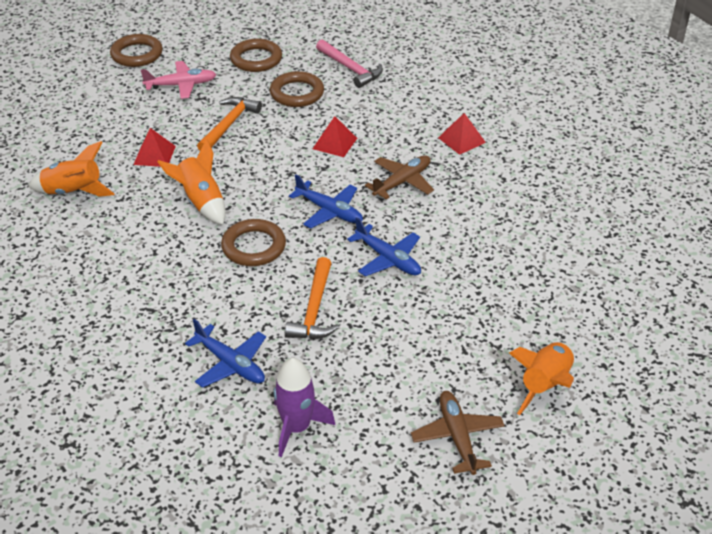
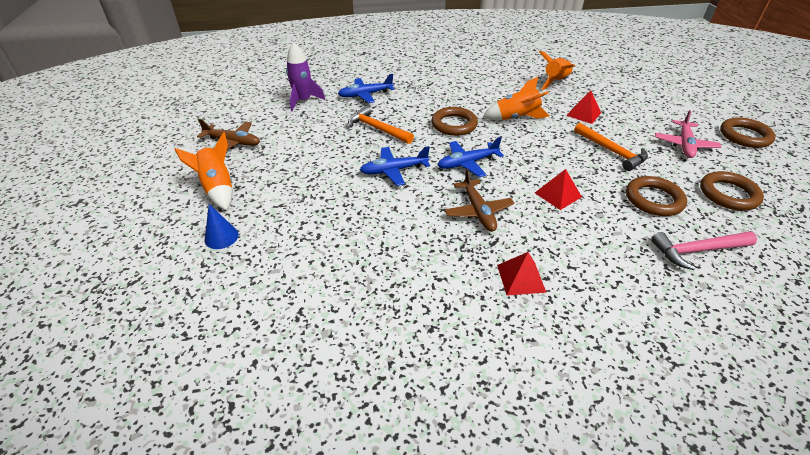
camera: 120 degrees right, 0 degrees up
(597, 331) = (221, 237): none -> blue cone

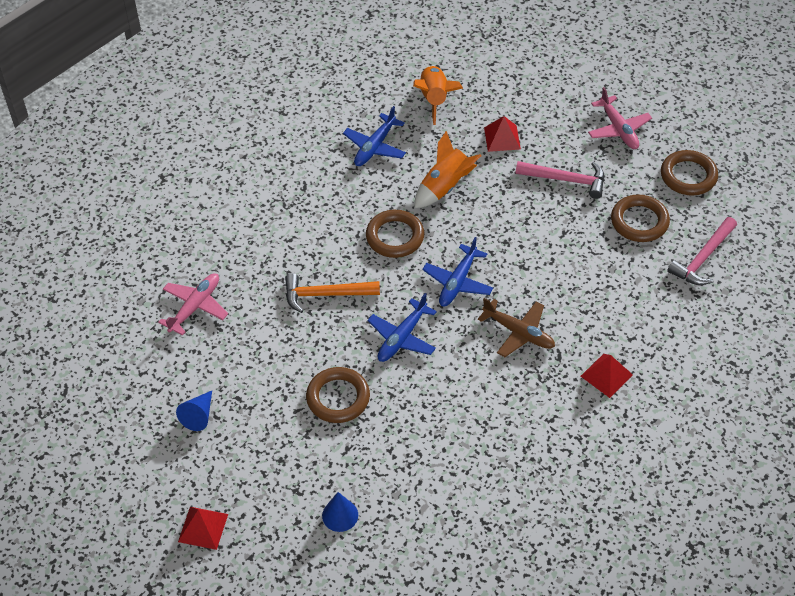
camera: 40 degrees left, 10 degrees up
(218, 188) = (265, 475): orange rocket -> none
(233, 142) = (198, 415): brown plane -> blue cone
(303, 101) = (195, 307): purple rocket -> pink plane
(365, 95) = (254, 251): blue plane -> blue plane (375, 146)
(557, 194) = (564, 268): red pyramid -> red pyramid (203, 528)
(611, 151) = (566, 180): orange hammer -> pink hammer
(744, 136) = (658, 83): brown ring -> brown ring (338, 398)

